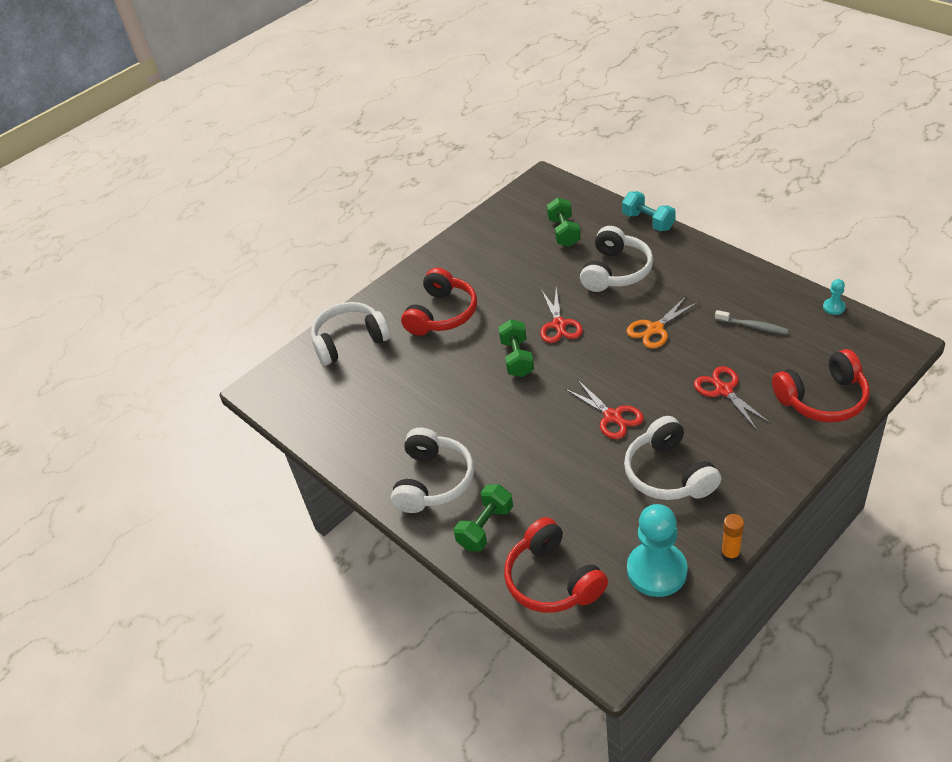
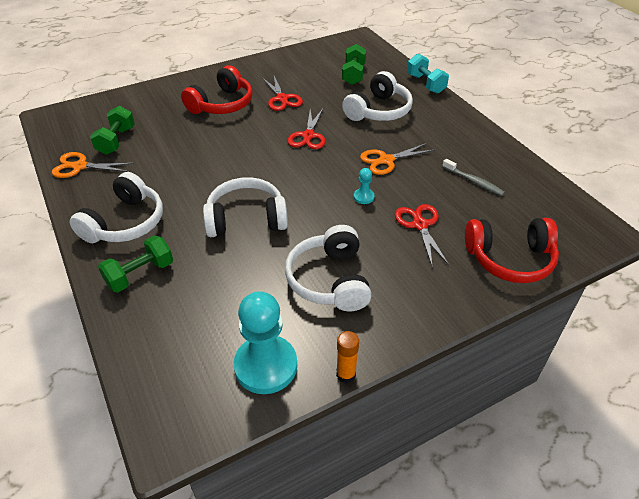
camera: 10 degrees right, 0 degrees up
(339, 436) = (80, 166): none -> orange scissors
(350, 341) = (140, 104): white headphones -> white headphones (246, 219)
(517, 358) = (258, 150): green dumbbell -> green dumbbell (116, 141)
(552, 580) = (165, 341): red headphones -> none
(612, 416) = (309, 217): red scissors -> red scissors (282, 99)
(833, 307) = (556, 186): turquoise pawn -> turquoise pawn (363, 197)

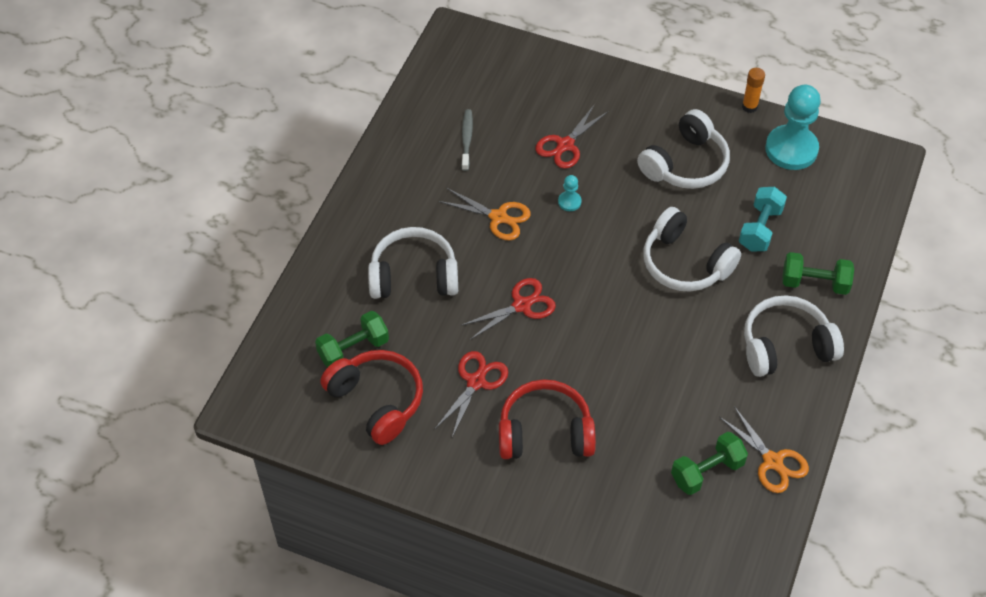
camera: 130 degrees left, 10 degrees up
(425, 84) = (311, 267): turquoise dumbbell -> turquoise dumbbell (760, 229)
(510, 259) = (547, 75): red headphones -> red headphones (377, 401)

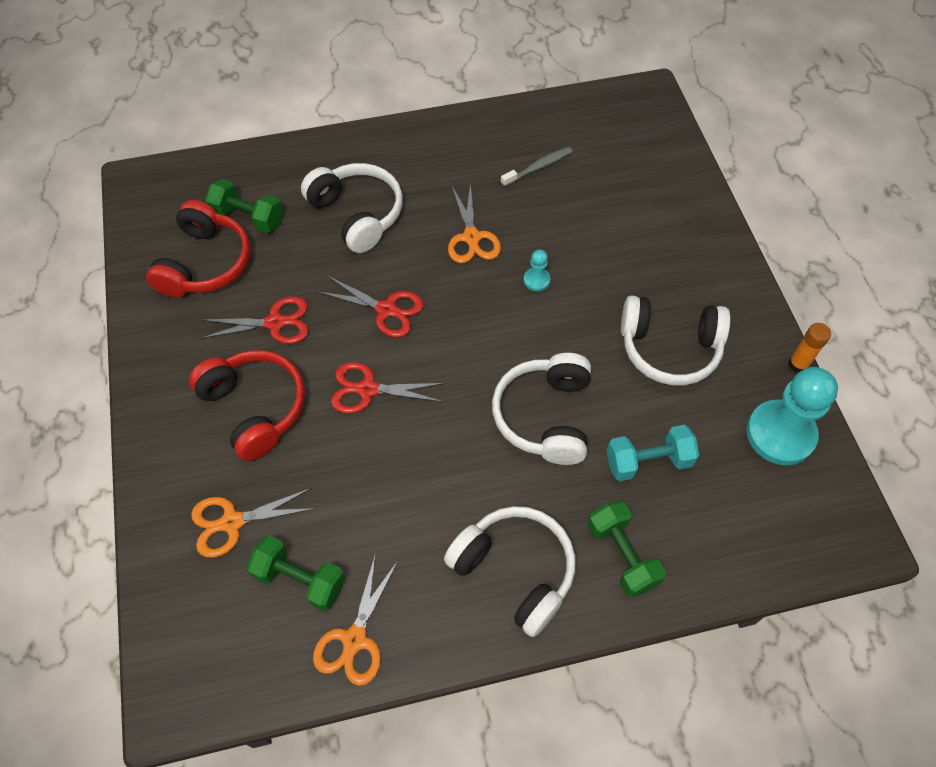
camera: 55 degrees right, 5 degrees up
(565, 145) = (600, 240): red scissors -> red scissors (367, 389)
(632, 492) = (232, 522): none -> orange scissors

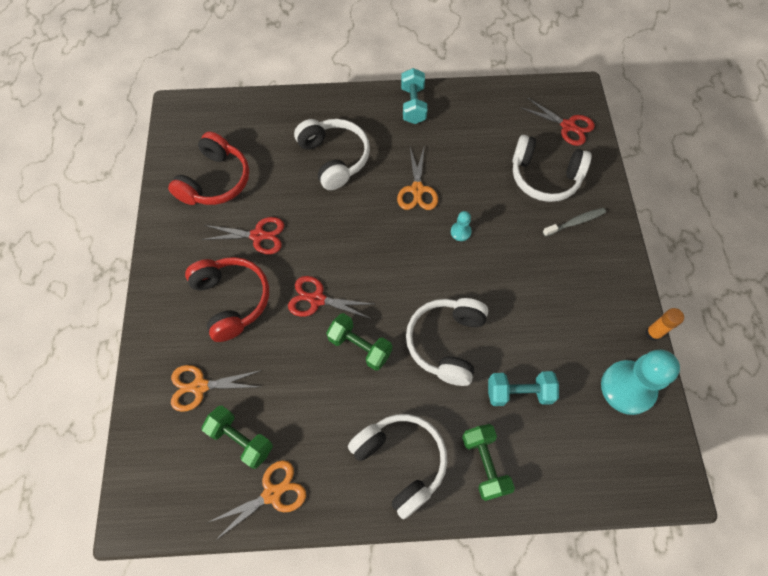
camera: 10 degrees right, 5 degrees up
(248, 217) = (253, 149): green dumbbell -> green dumbbell (360, 346)
(354, 640) = (272, 493): orange scissors -> orange scissors turned 150 degrees counterclockwise
(386, 310) = (342, 238): red scissors -> red scissors (568, 126)
(446, 136) = (413, 105): none -> turquoise dumbbell
(538, 167) = (479, 140): grey toothbrush -> grey toothbrush (575, 222)
(669, 348) = (553, 304): white headphones -> white headphones (544, 177)

